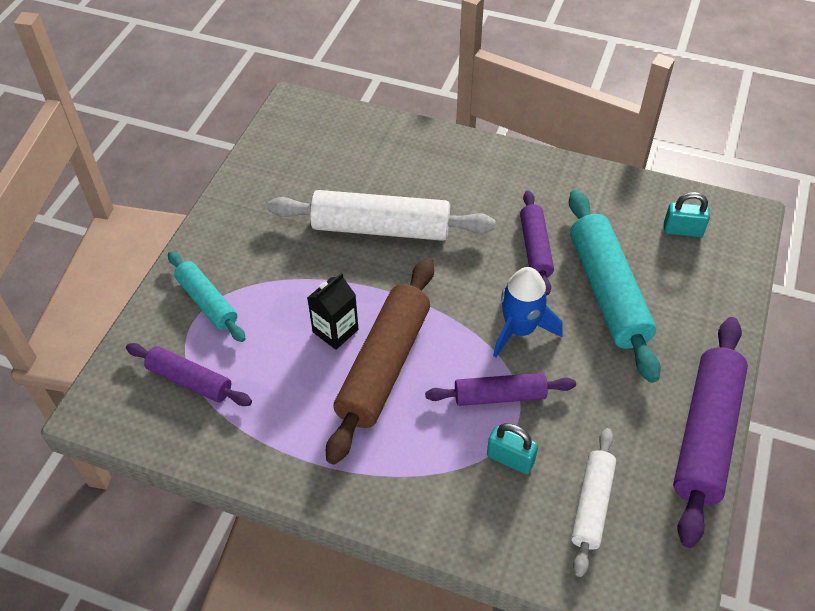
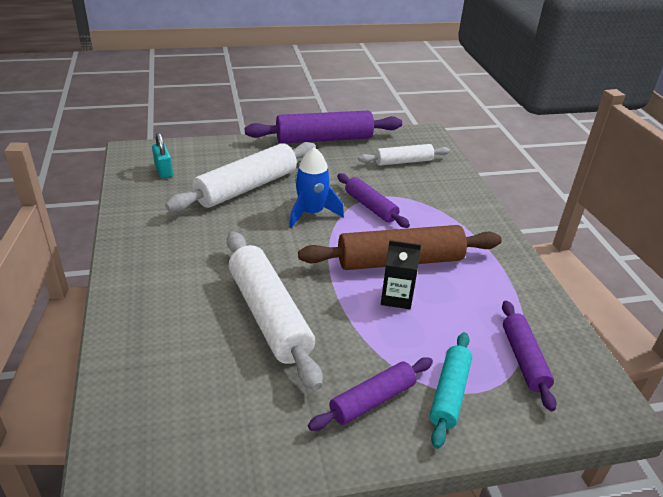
camera: 125 degrees left, 15 degrees down
(510, 458) = (407, 192): turquoise padlock -> none
(535, 248) = (228, 226): purple rolling pin -> purple rolling pin (372, 400)
(607, 292) = (247, 187): turquoise rolling pin -> white rolling pin

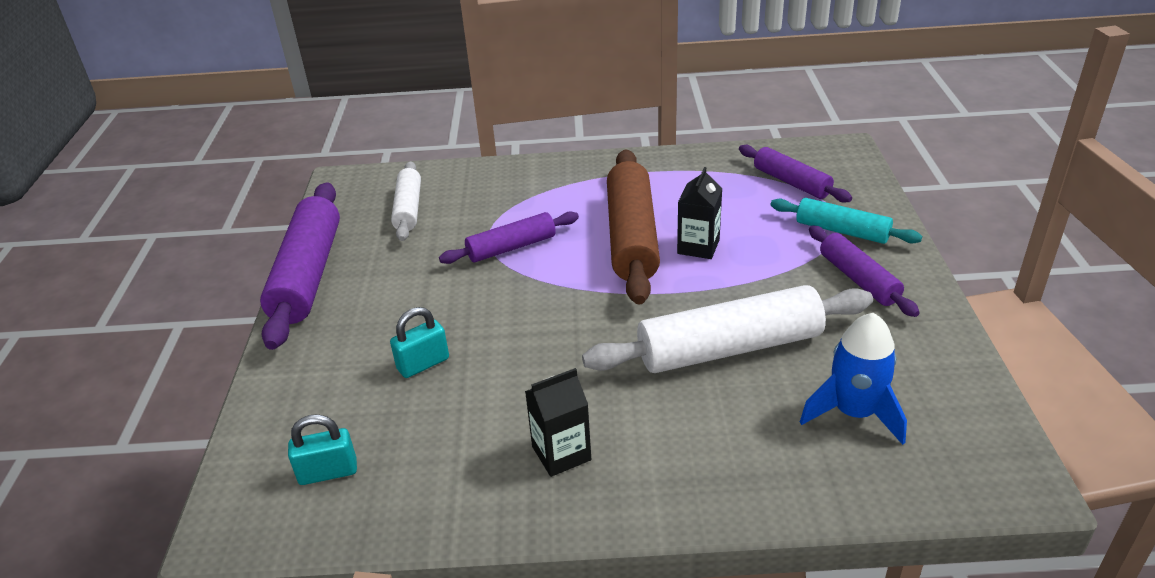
camera: 75 degrees left, 0 degrees up
(168, 244) = (561, 453): none -> black carton
(247, 187) = (423, 364): white rolling pin -> turquoise padlock
(311, 213) = (513, 300): blue rocket -> blue rocket (854, 413)
(524, 359) = (791, 182): purple rolling pin -> purple rolling pin turned 45 degrees clockwise

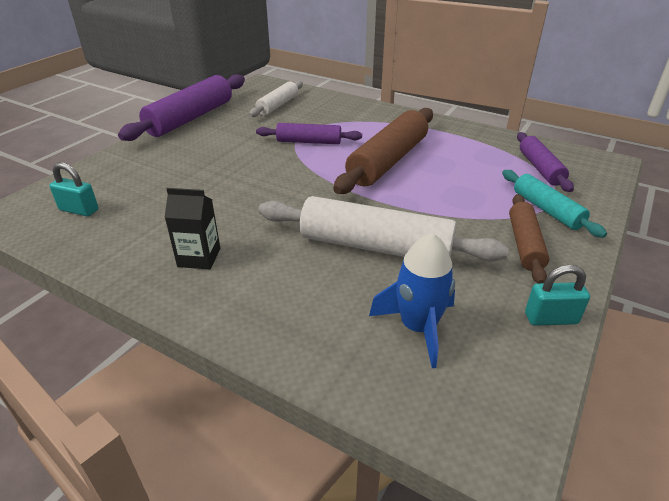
camera: 30 degrees right, 0 degrees up
(423, 364) = (189, 180): turquoise padlock -> turquoise padlock (551, 318)
(698, 246) = (425, 181): black carton -> none
(858, 279) = (524, 244): purple rolling pin -> brown rolling pin

